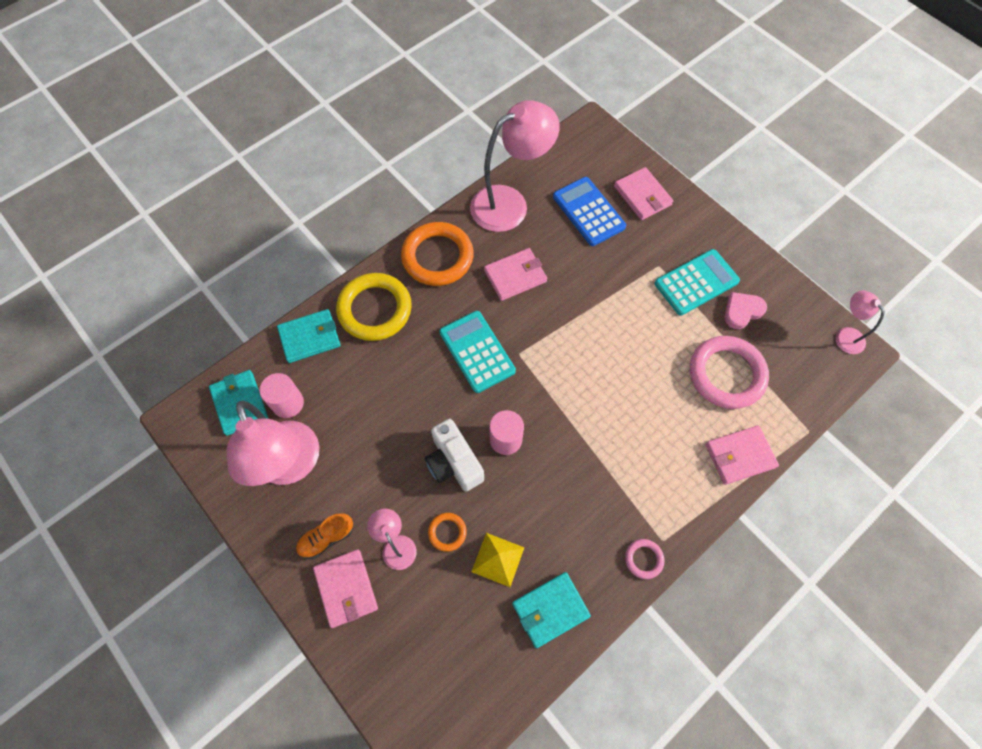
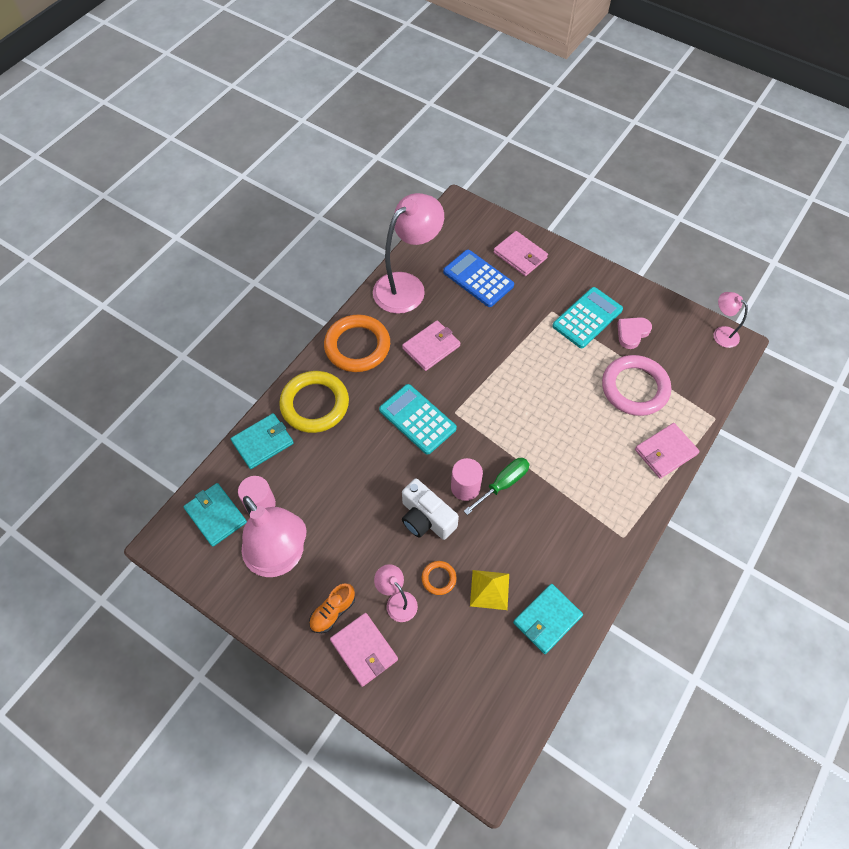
camera: 15 degrees left, 5 degrees down
(548, 446) = (503, 484): none -> green screwdriver
(644, 559) = (612, 556): pink ring -> none

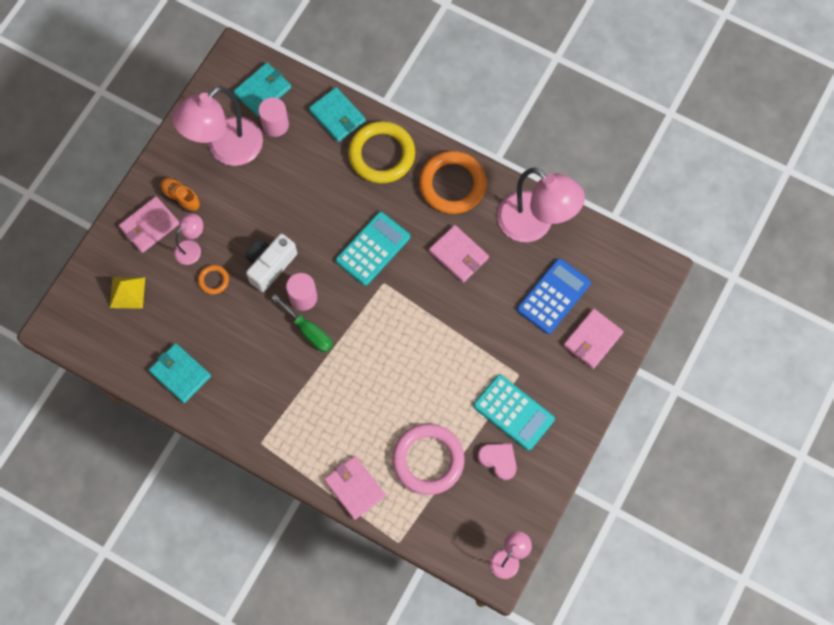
camera: 85 degrees right, 10 degrees up
(489, 589) = (205, 324): yellow pyramid -> yellow pyramid (127, 292)

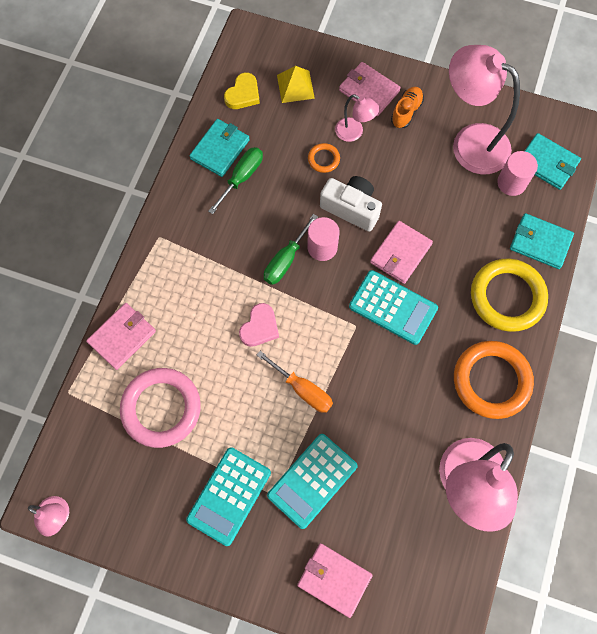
camera: 80 degrees right, 0 degrees up
(123, 343) = (243, 94): none -> yellow heart
(215, 358) = (242, 177): none -> green screwdriver
(337, 116) = (540, 242): turquoise wallet -> turquoise wallet turned 75 degrees clockwise
(433, 337) = (303, 389): none -> orange screwdriver
(458, 255) = (406, 402): pink wallet -> pink wallet (400, 253)
(498, 460) = (171, 487): pink heart -> pink heart (260, 327)
(511, 343) = (312, 480): none -> turquoise calculator
(553, 296) = (379, 522): blue calculator -> none

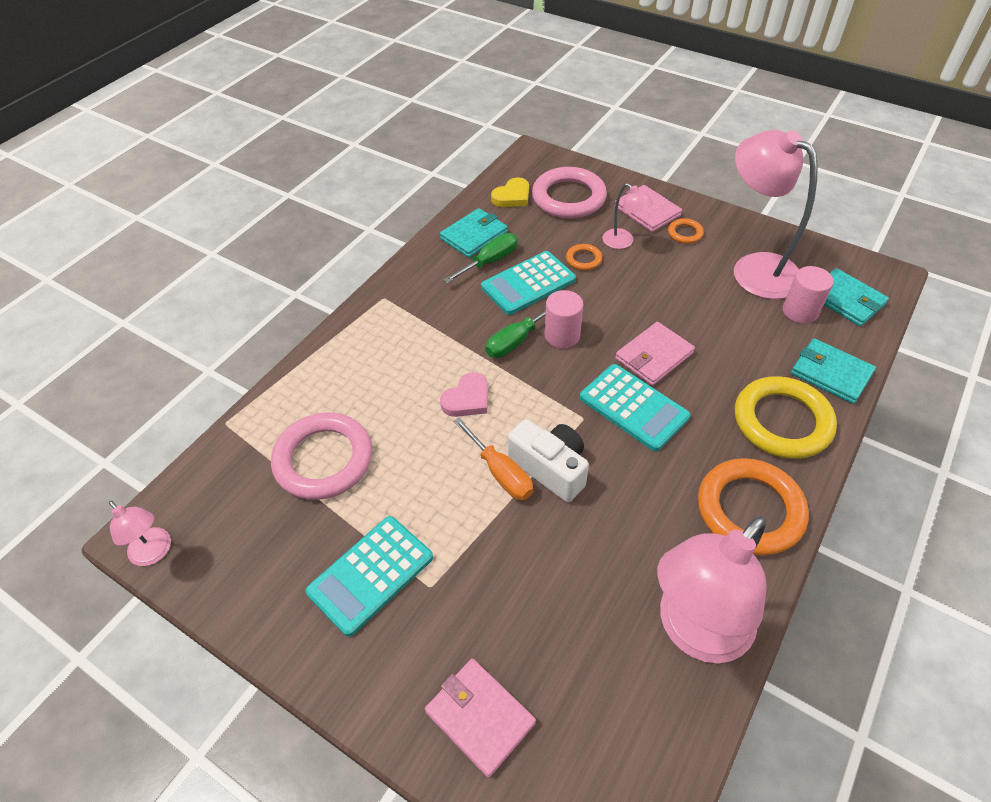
camera: 15 degrees right, 20 degrees down
(122, 337) = (308, 380): pink wallet -> none
(295, 86) = (568, 198): yellow pyramid -> pink ring
(312, 480) = (484, 579): turquoise calculator -> turquoise calculator (528, 283)
(351, 208) = (604, 306): white camera -> white camera (550, 468)
(406, 112) = (685, 233): orange shoe -> orange ring

